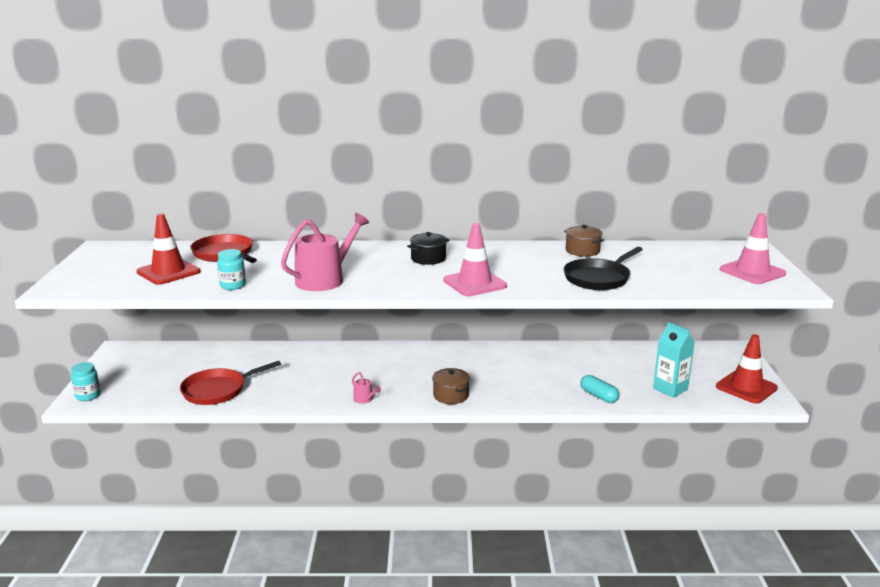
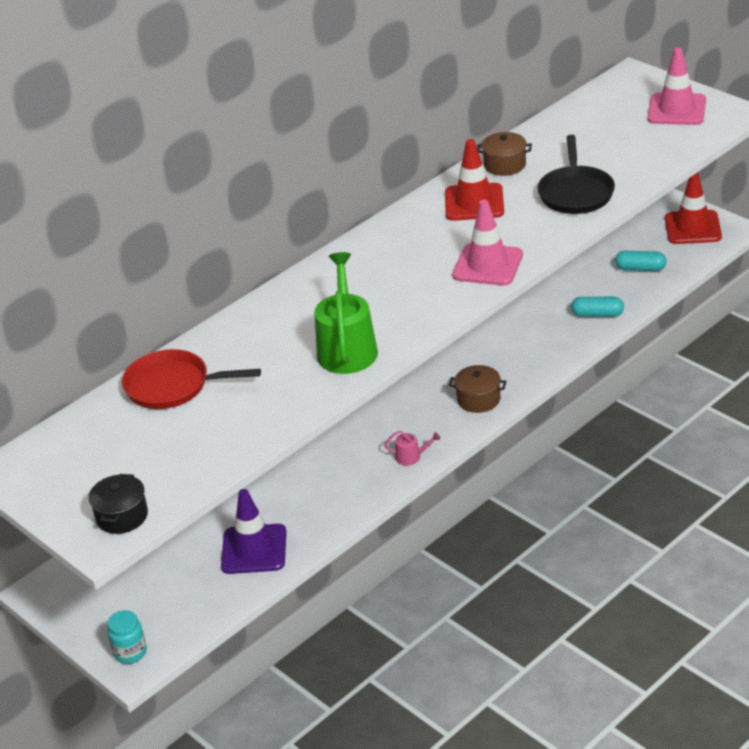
camera: 40 degrees left, 15 degrees up
(168, 272) = (170, 444): red traffic cone -> red traffic cone (474, 203)
(218, 390) = (254, 549): red pan -> purple traffic cone
(233, 286) = (276, 413): turquoise jar -> none
(324, 279) = (347, 348): pink watering can -> green watering can
(428, 258) = (388, 261): black pot -> black pot (122, 516)
(670, 389) = (640, 268): turquoise carton -> turquoise capsule

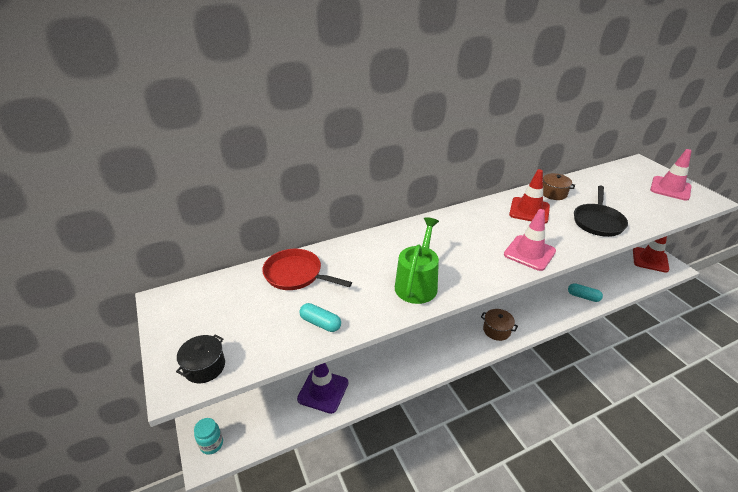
camera: 15 degrees right, 0 degrees up
(411, 457) = (443, 357): pink watering can -> none
(640, 268) = (614, 275): turquoise capsule -> turquoise capsule (320, 323)

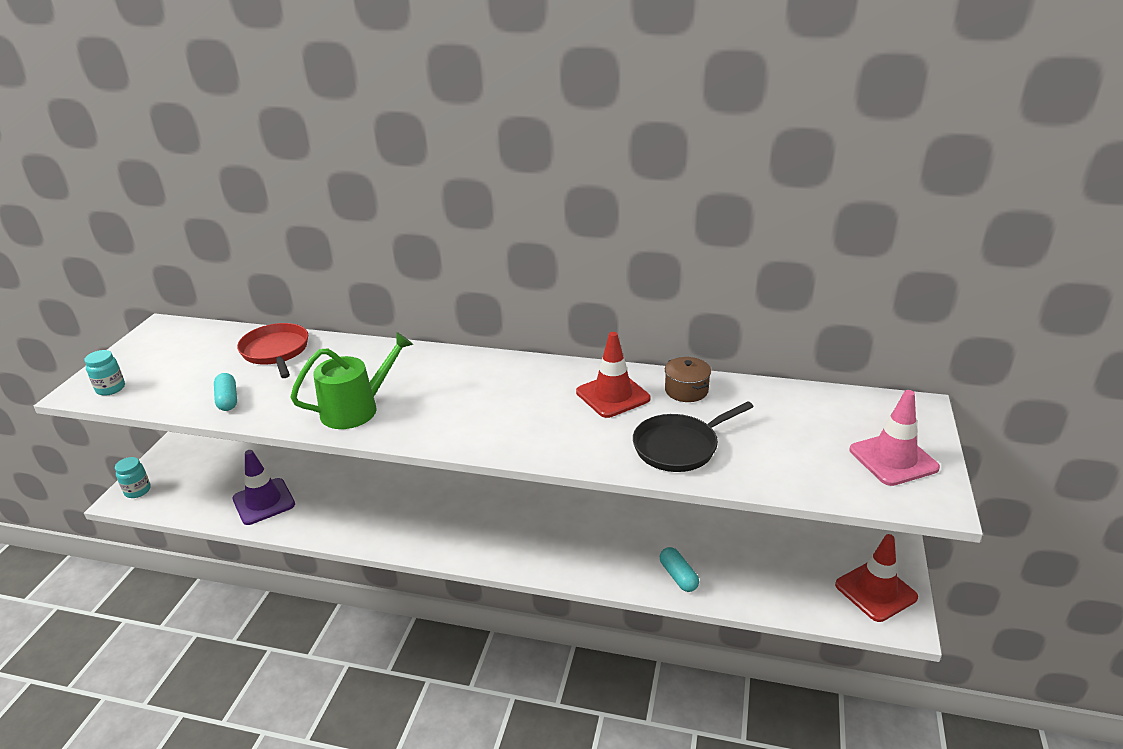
camera: 40 degrees right, 5 degrees down
(204, 367) = (110, 388): black pot -> turquoise jar
(496, 330) = (505, 548): brown pot -> none
(529, 253) = (521, 437): pink traffic cone -> none

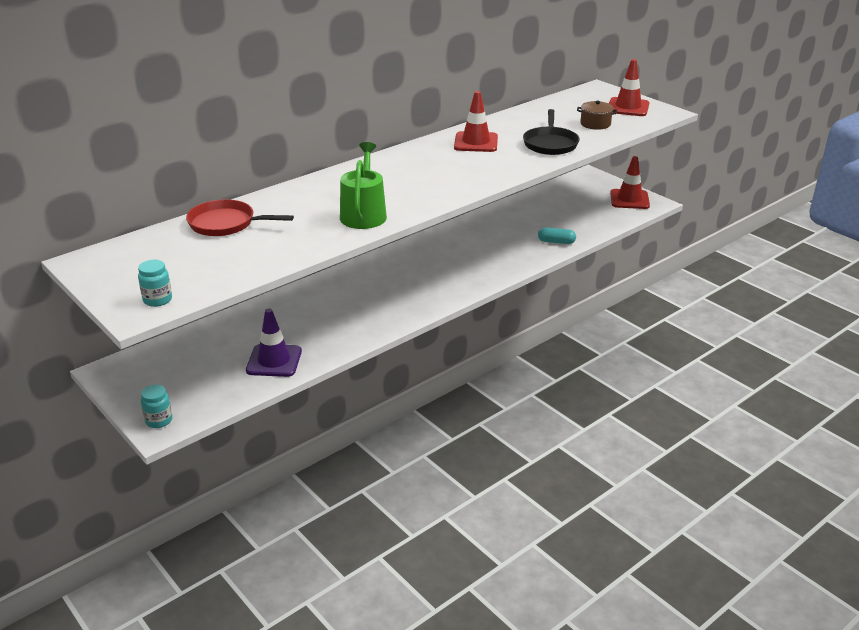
camera: 55 degrees left, 0 degrees up
(227, 400) = (268, 255): turquoise capsule -> none
(686, 390) = (501, 125): brown pot -> brown pot (595, 124)
(893, 459) = (628, 107): pink traffic cone -> red traffic cone

